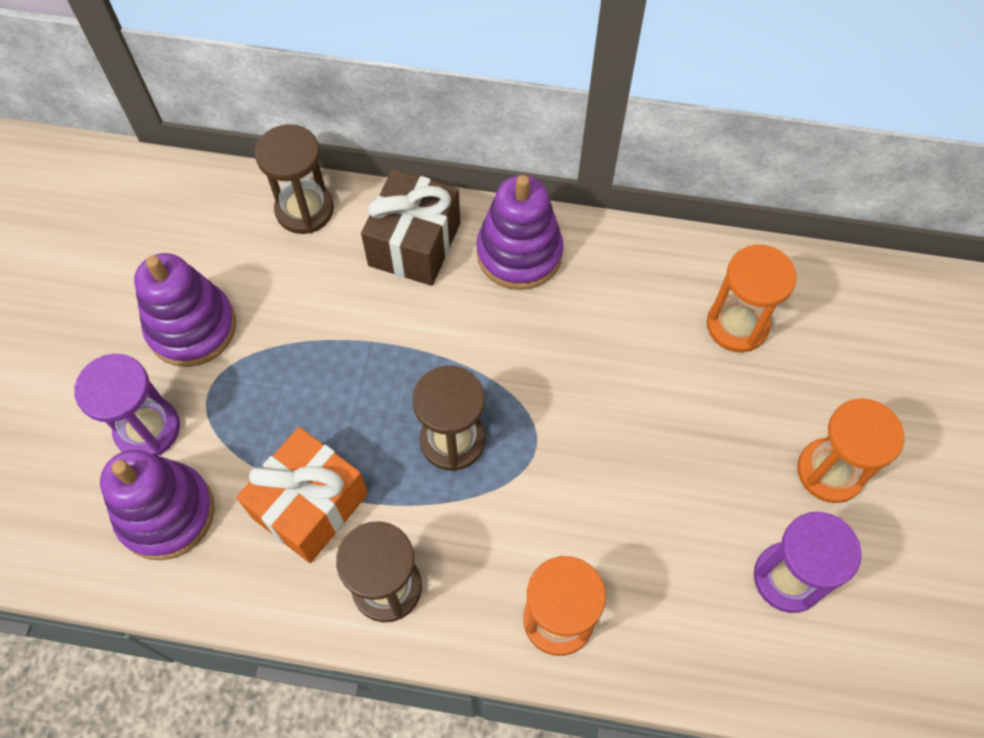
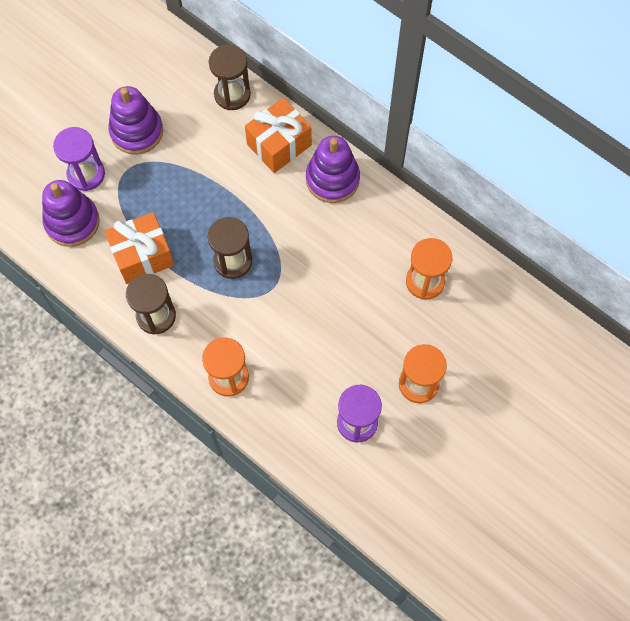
camera: 30 degrees right, 5 degrees up
(414, 244) = (279, 145): brown gift -> orange gift

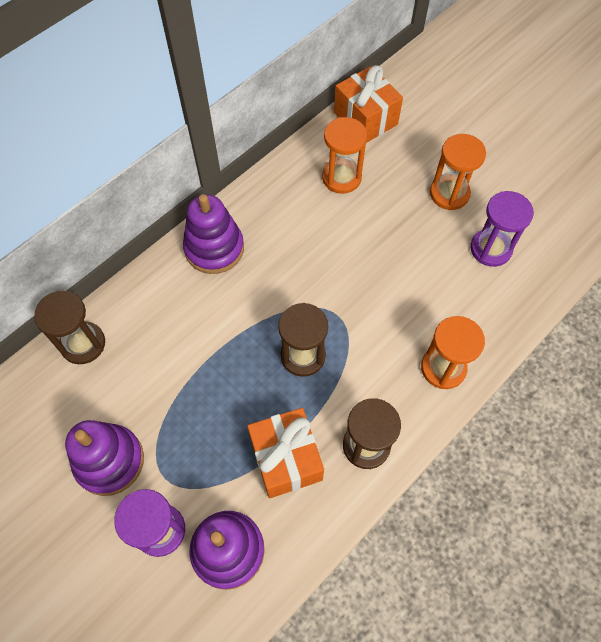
camera: 85 degrees left, 5 degrees down
(279, 145) = (161, 298): orange gift -> orange gift (365, 118)

